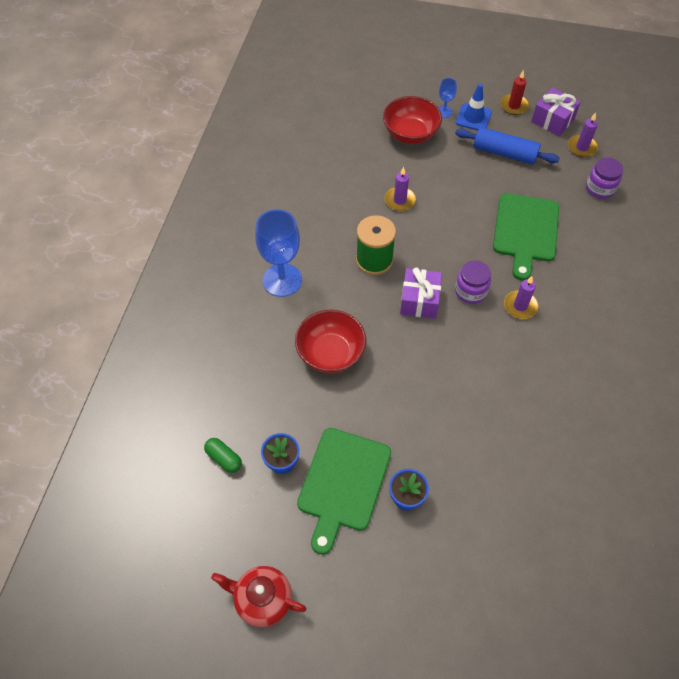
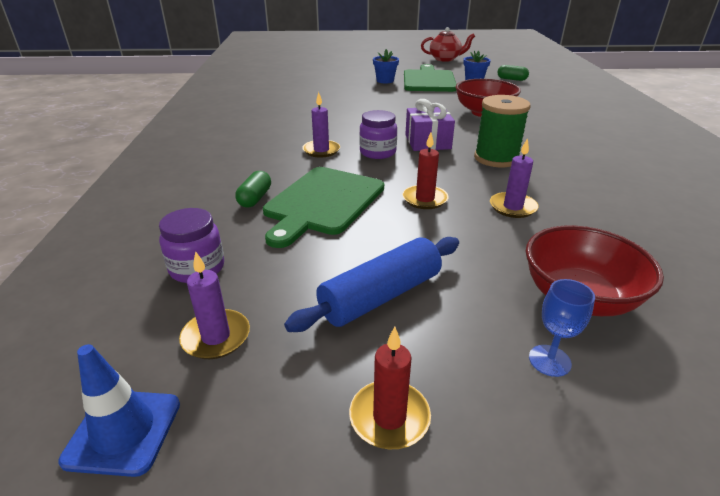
camera: 165 degrees right, 25 degrees down
(282, 280) = (572, 137): blue goblet -> none
(454, 220) = (425, 199): none -> red candle
(473, 117) = (476, 360): blue traffic cone -> blue traffic cone (123, 431)
(504, 153) = (380, 296): blue rolling pin -> blue rolling pin turned 45 degrees counterclockwise
(526, 231) = (323, 203): green cutting board -> green cutting board turned 150 degrees counterclockwise
(552, 120) = (281, 393): purple gift -> none
(574, 246) = (255, 198): none -> green capsule

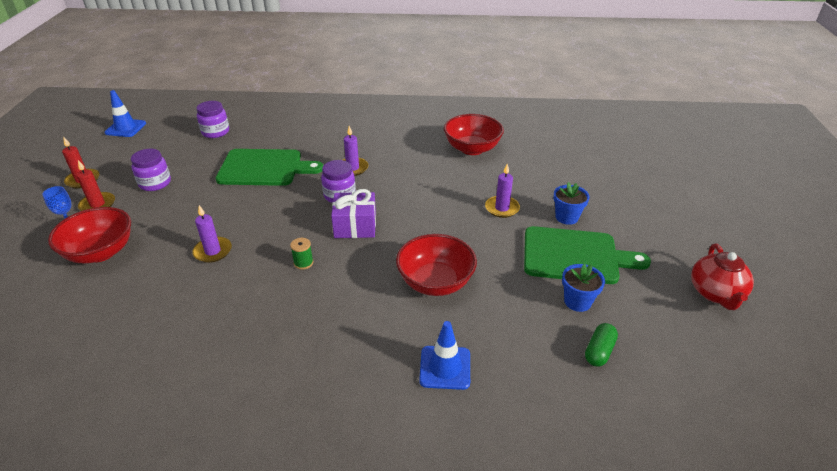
camera: 95 degrees right, 5 degrees up
(216, 337) = (160, 141): purple candle -> purple candle (502, 208)
(255, 198) = (282, 144): green capsule -> none
(283, 104) = (472, 149): none -> red bowl
(323, 203) = (264, 168): green cutting board -> green cutting board turned 150 degrees clockwise
(380, 296) = (155, 183): blue rolling pin -> purple jar
(425, 199) = (247, 210): red candle -> red candle (97, 204)
(496, 158) = (303, 263): green spool -> green spool, size x0.45
(562, 109) = (445, 367): none -> blue traffic cone

